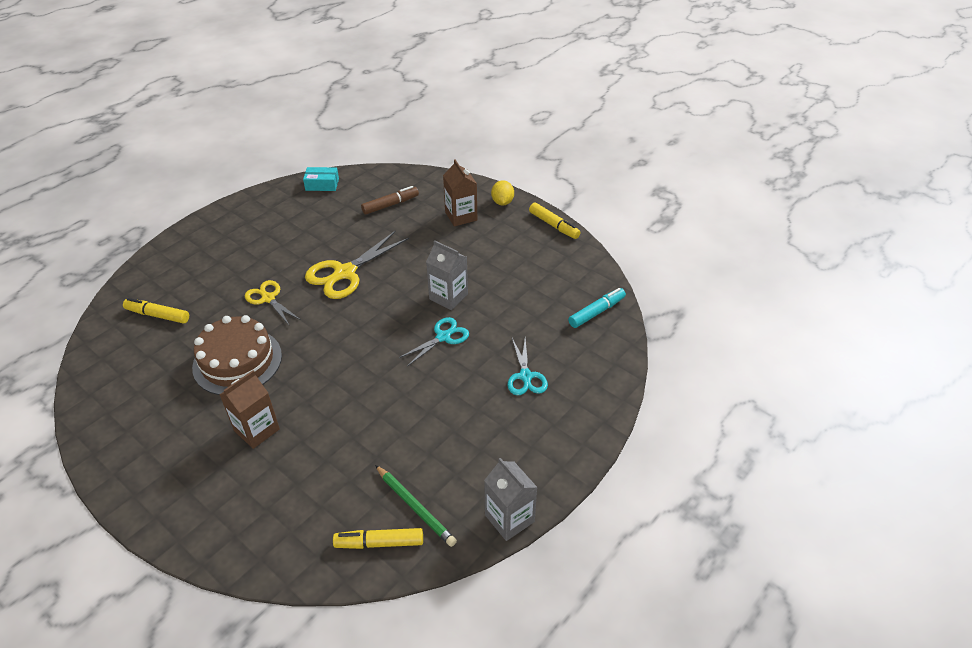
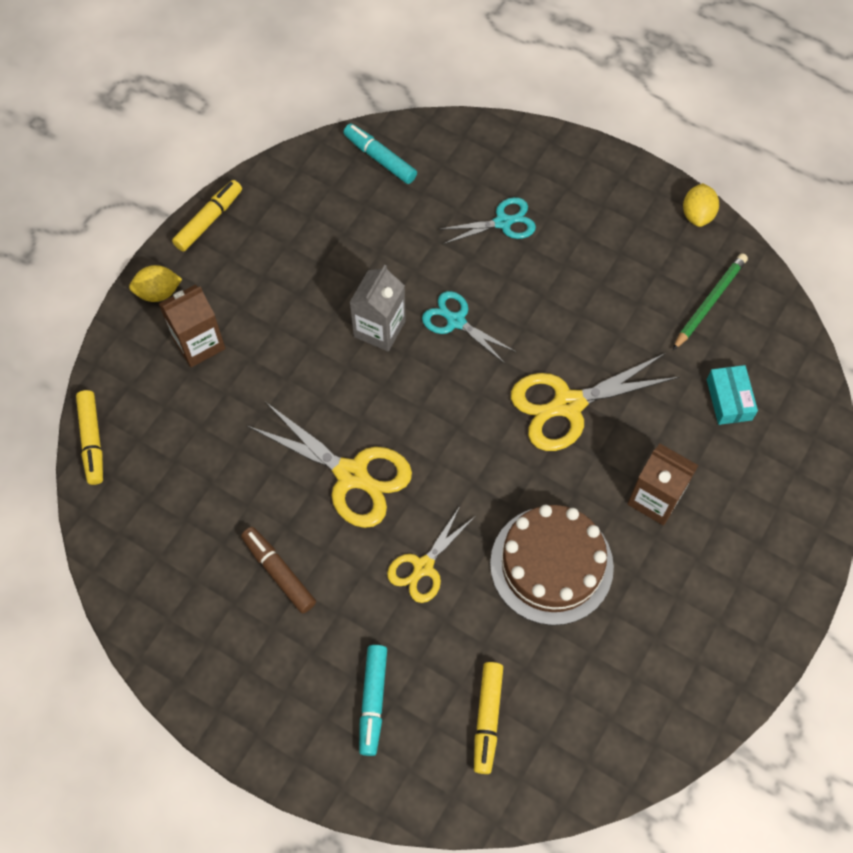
camera: 100 degrees left, 20 degrees up
(199, 268) = (373, 701): none -> turquoise marker
(322, 184) = (130, 575): turquoise box -> turquoise box (729, 399)
(353, 391) = (568, 405): none -> yellow scissors
(379, 543) = (760, 326): yellow marker -> yellow marker (92, 440)
(390, 205) = (179, 451): brown marker -> brown marker (279, 572)
(509, 518) = (697, 215): grey carton -> yellow lemon

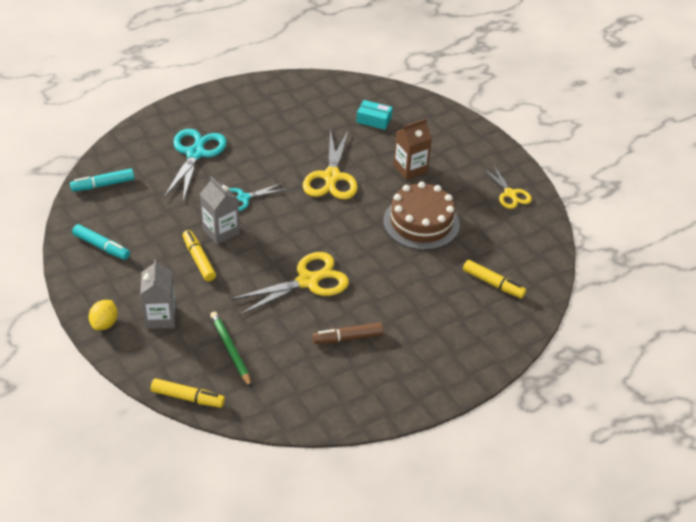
camera: 65 degrees left, 20 degrees down
(199, 343) = (160, 317): brown carton -> grey carton
(209, 220) = (72, 278): yellow marker -> yellow marker (199, 260)
(373, 701) = (454, 327): turquoise marker -> turquoise marker (101, 246)
(423, 567) = (387, 273): yellow scissors -> yellow scissors (510, 194)
(503, 222) = (195, 154): turquoise scissors -> turquoise scissors, size x1.65
(697, 215) = (257, 83): yellow lemon -> none
(710, 302) = (312, 102): green pencil -> green pencil (231, 349)

